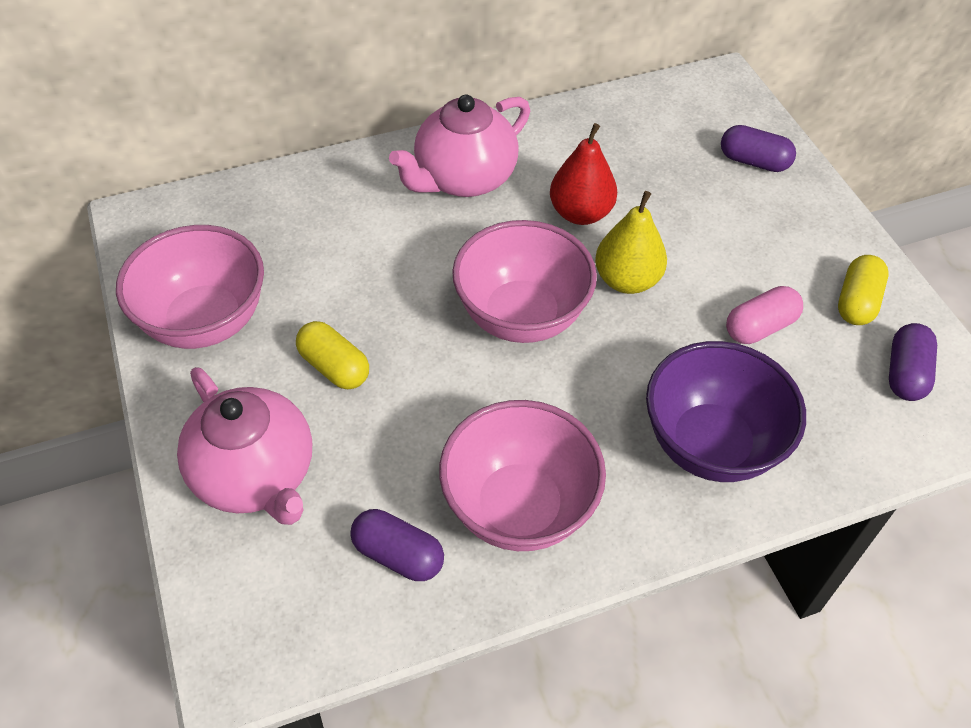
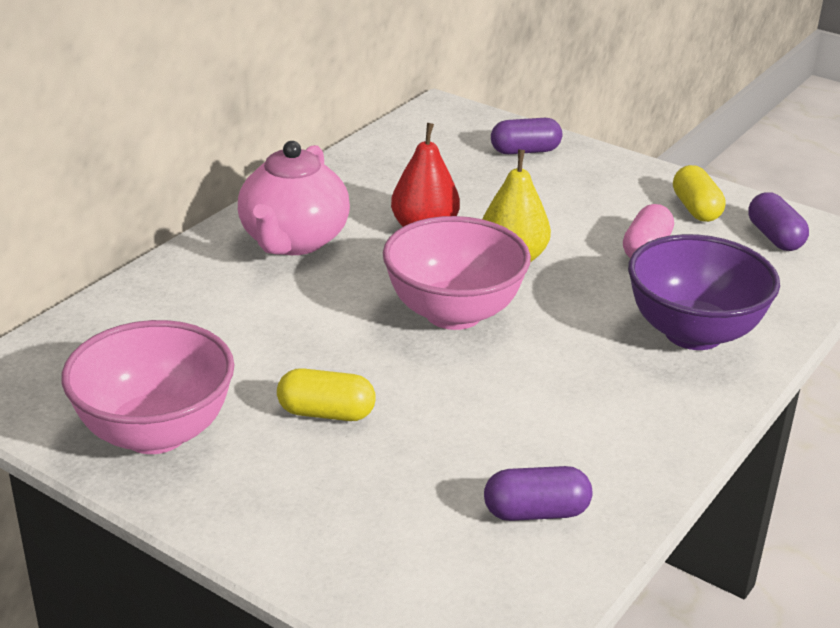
camera: 35 degrees left, 20 degrees down
(256, 475) = (342, 519): pink teapot -> none
(519, 507) = (597, 435): pink bowl -> none

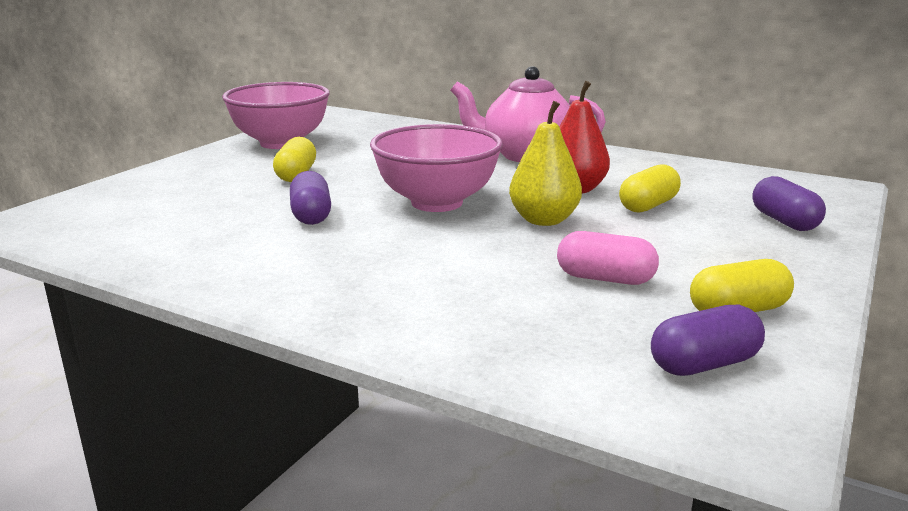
camera: 85 degrees right, 10 degrees down
(479, 200) = (648, 206): none -> yellow capsule
(536, 512) = (157, 234): purple capsule -> purple capsule (311, 215)
(693, 333) = (429, 299): purple bowl -> none

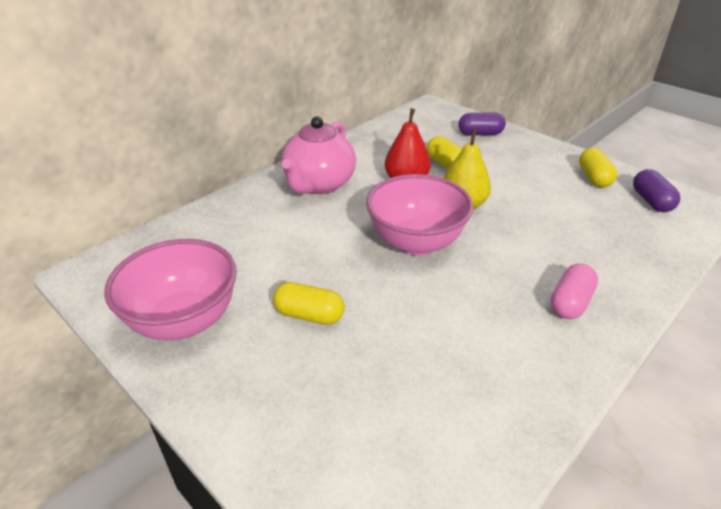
camera: 75 degrees left, 15 degrees up
(311, 215) = (427, 312): purple capsule -> none
(605, 279) = (557, 204): pink capsule -> pink capsule (570, 302)

